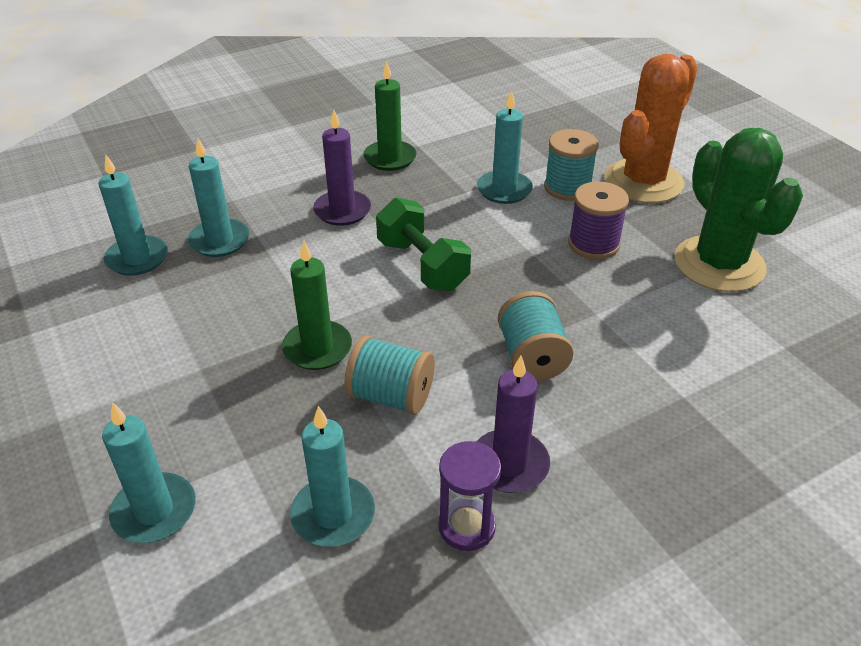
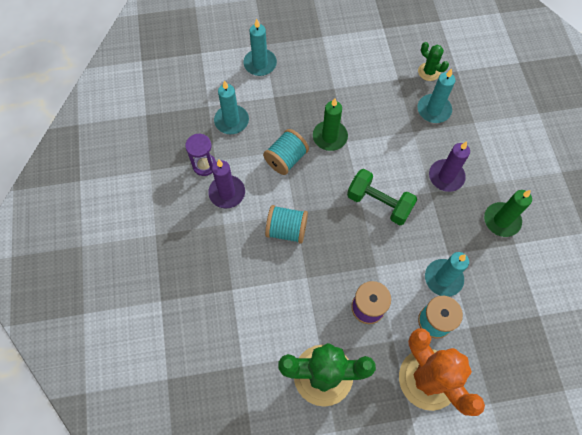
camera: 110 degrees right, 25 degrees up
(137, 258) = (429, 72): turquoise candle -> green cactus
(422, 265) = (379, 203): green dumbbell -> green dumbbell turned 45 degrees clockwise

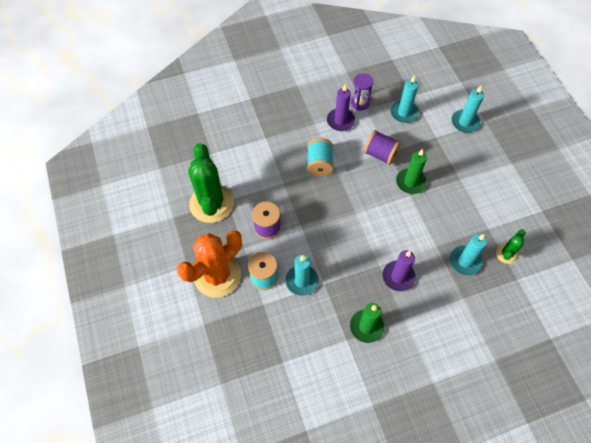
camera: 80 degrees right, 5 degrees down
(286, 159) = (380, 154): turquoise spool -> purple spool
(379, 203) = (358, 226): green dumbbell -> none

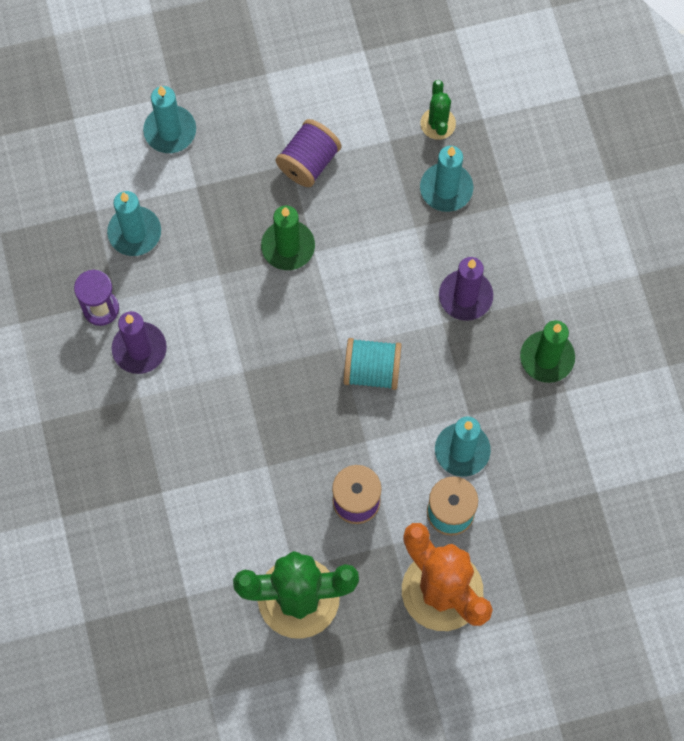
camera: 85 degrees left, 10 degrees up
(319, 164) = (233, 398): turquoise spool -> turquoise spool (372, 370)
(380, 154) = (223, 288): purple spool -> purple spool (308, 162)
(506, 254) = (438, 123): green cactus -> green cactus turned 45 degrees clockwise

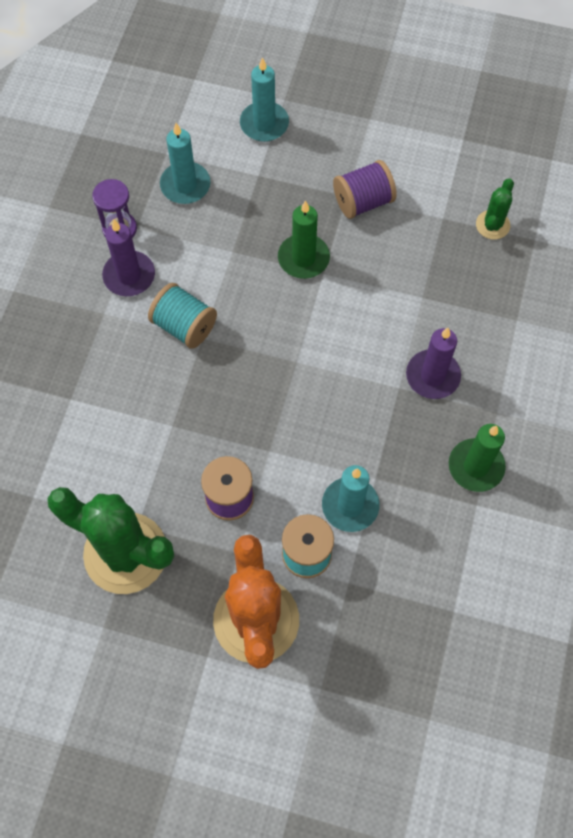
camera: 30 degrees right, 5 degrees down
(372, 370) = (312, 395): turquoise spool -> turquoise spool (184, 326)
(446, 189) = (468, 280): turquoise candle -> none

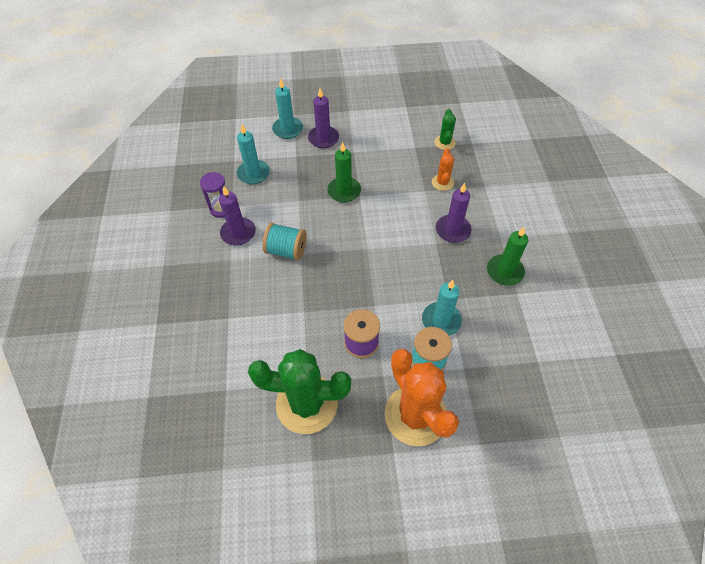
camera: 20 degrees left, 10 degrees down
(311, 157) = (323, 138): none -> purple candle
(363, 201) = (365, 152): purple spool -> none
(455, 293) = (442, 182): none -> orange cactus

